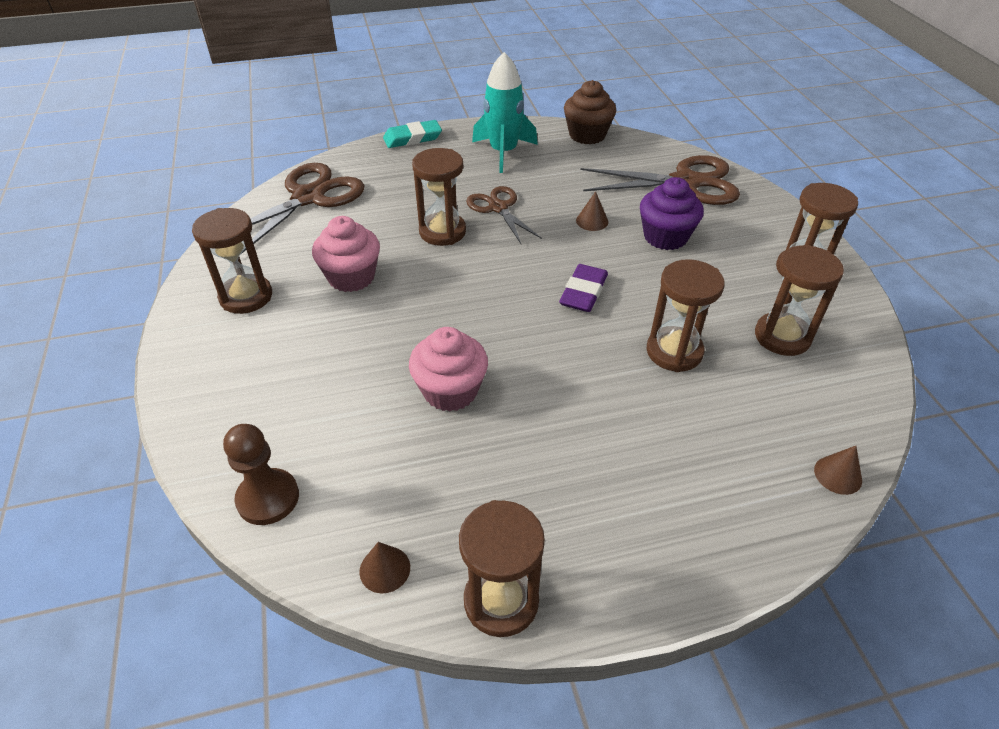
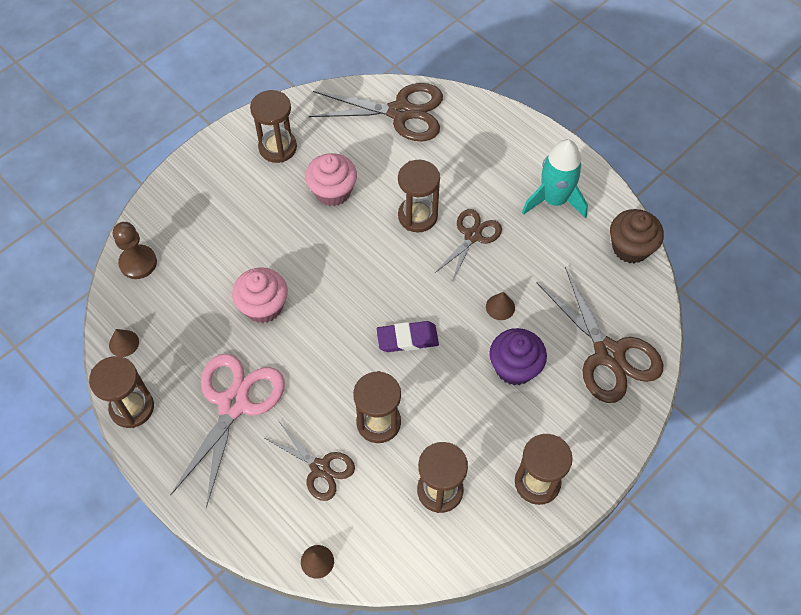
camera: 60 degrees right, 15 degrees up
(412, 138) = (526, 128): turquoise eraser -> none
(571, 474) = (233, 404): none -> pink scissors
(709, 423) = (320, 468): none -> brown scissors

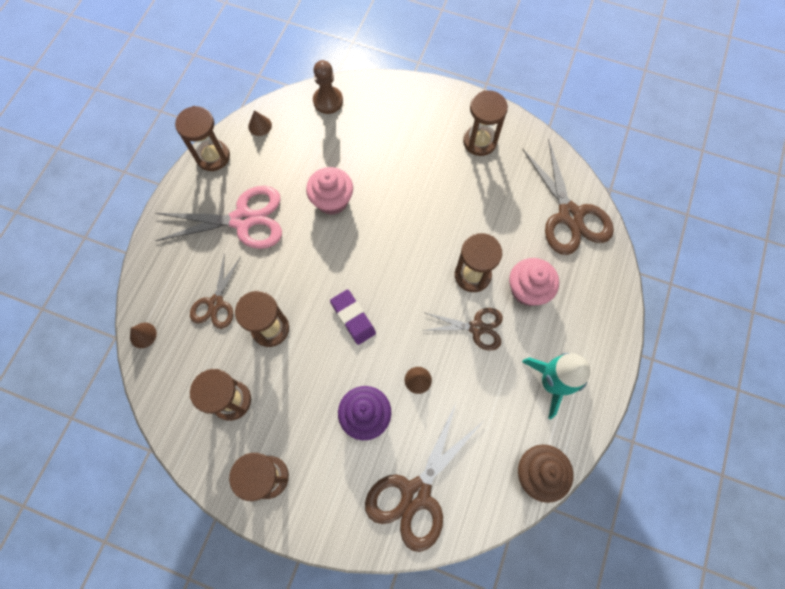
camera: 65 degrees right, 10 degrees up
(332, 191) = (460, 200): pink cupcake -> pink cupcake (528, 290)

